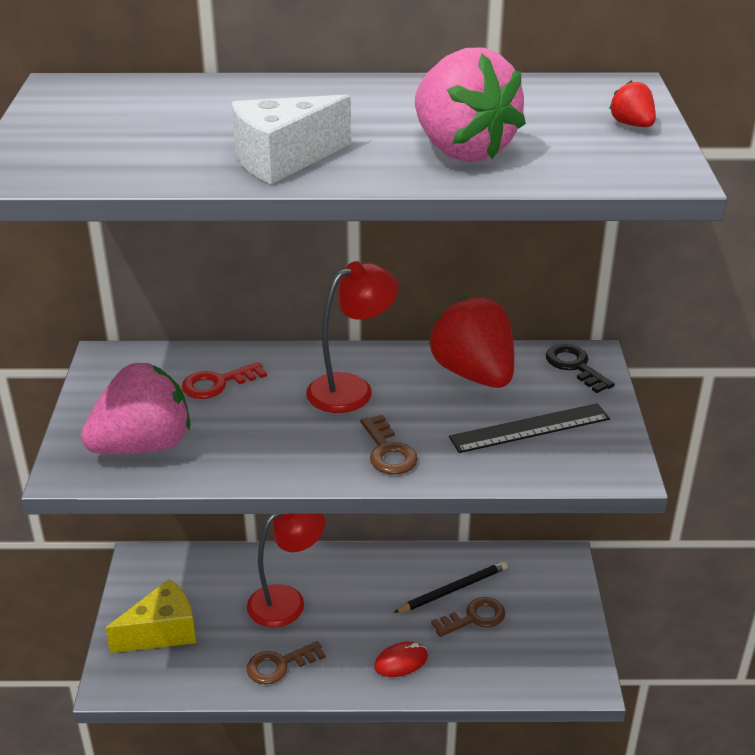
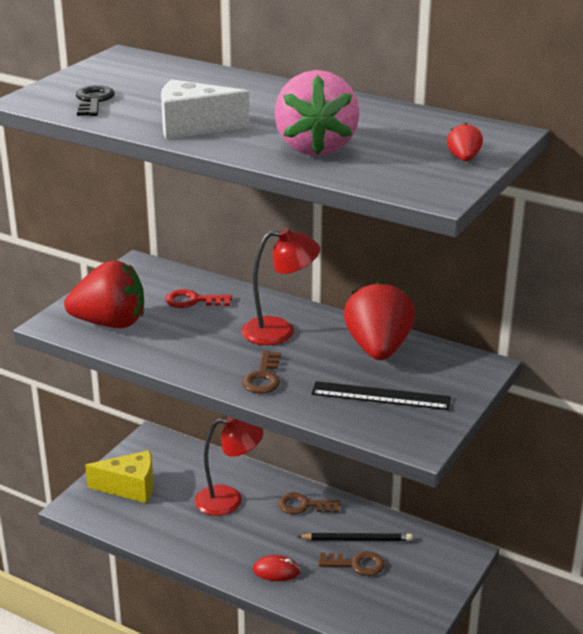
camera: 30 degrees right, 5 degrees down
(143, 446) = (110, 323): pink strawberry -> red strawberry
(279, 665) = (190, 539): brown key -> brown key (304, 505)
(575, 366) = (462, 367): black key -> black key (93, 101)

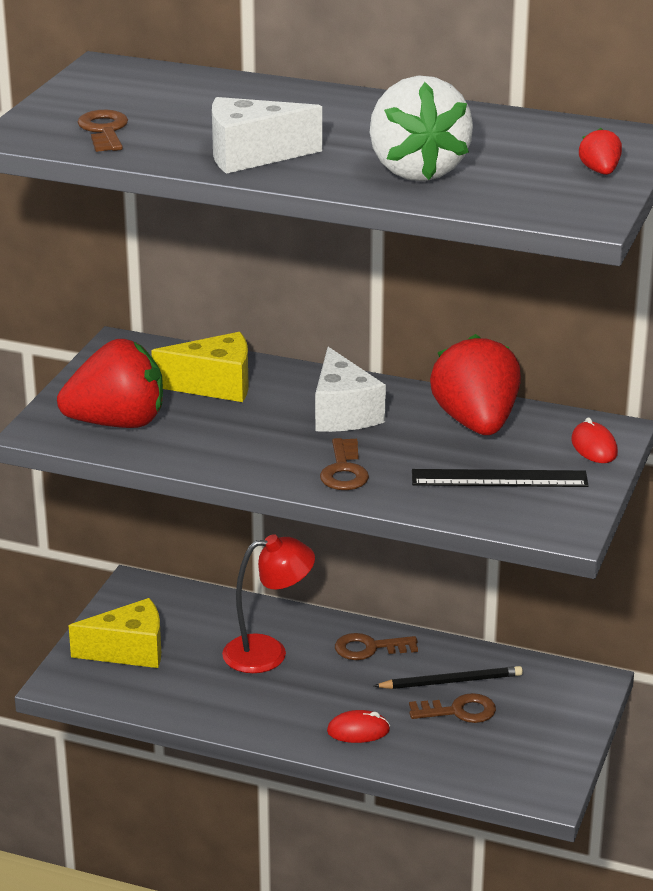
camera: 10 degrees left, 0 degrees up
(93, 101) = (104, 130): black key -> brown key
(193, 301) = (215, 385): red key -> yellow cheese
(279, 331) = (343, 413): red lamp -> white cheese
(315, 147) = (416, 170): pink strawberry -> white strawberry
(464, 377) = (594, 447): none -> red mouse

